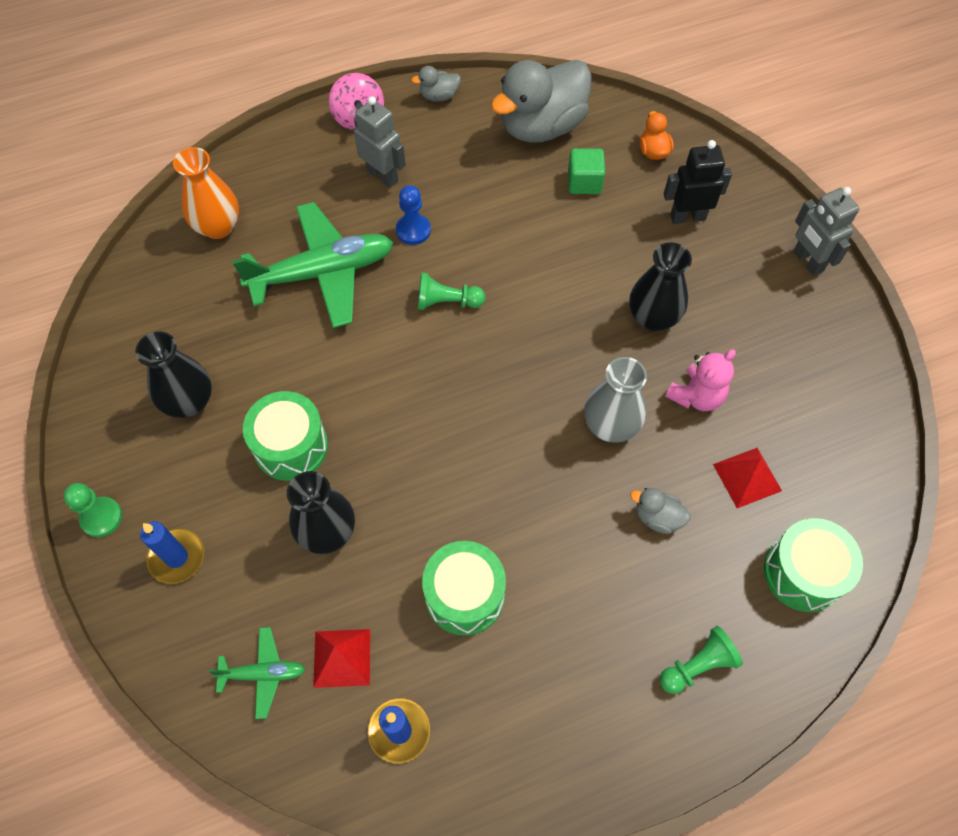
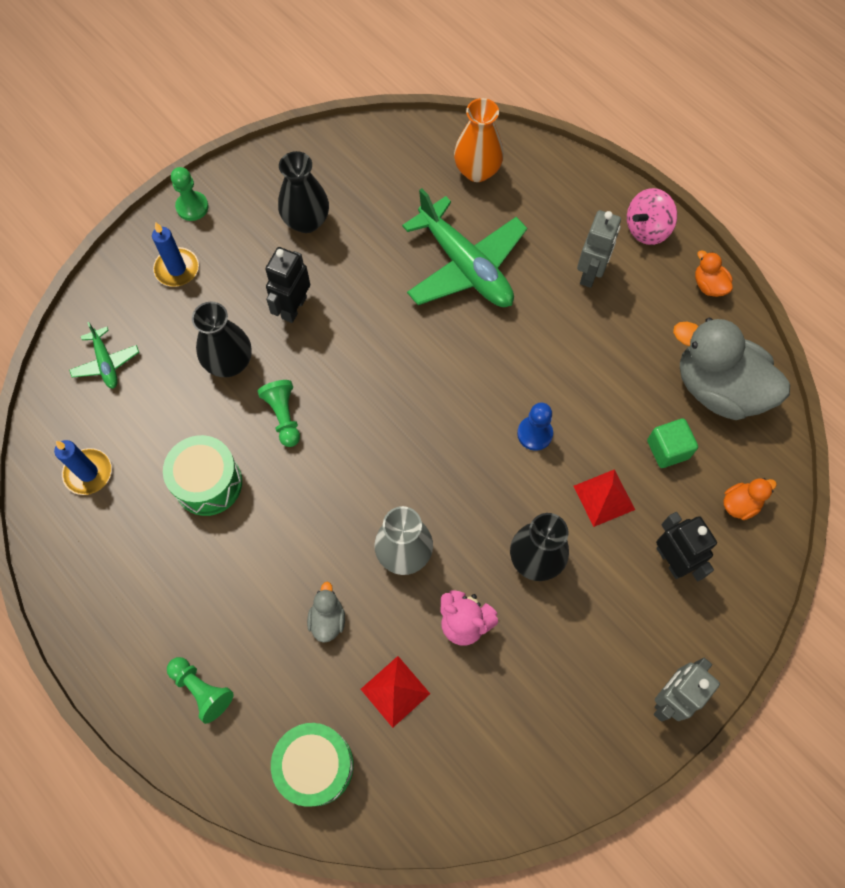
camera: 70 degrees right, 5 degrees up
(291, 446) = (293, 308): green drum -> black robot
(342, 658) = (132, 412): red pyramid -> red pyramid (604, 497)
(413, 230) = (541, 320): blue pawn -> blue pawn (534, 434)
(439, 96) = (708, 285): grey duck -> orange duck
(447, 302) = (477, 374): green pawn -> green pawn (283, 416)

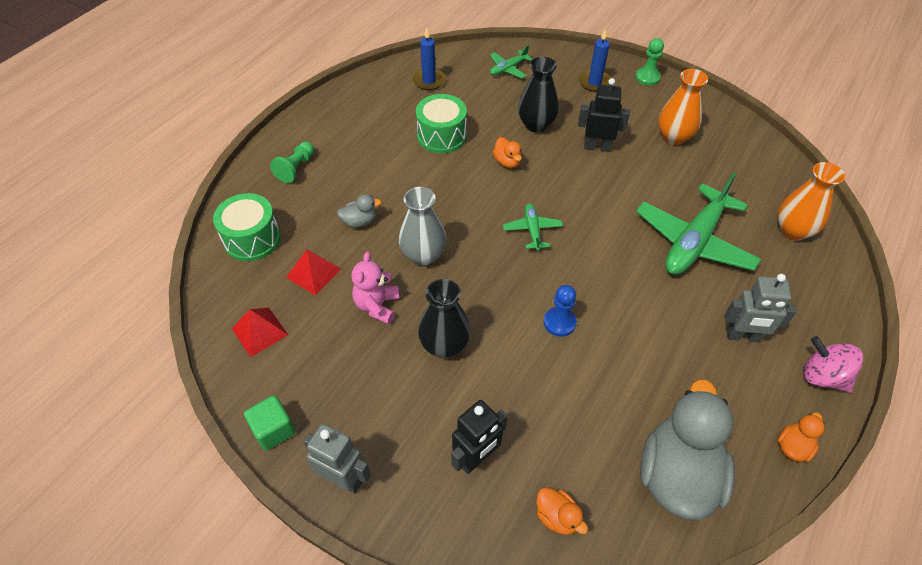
camera: 75 degrees right, 15 degrees down
(283, 416) = (507, 162): green pawn -> orange duck
(306, 221) = (674, 137): black vase -> orange vase
(402, 421) = (532, 230): none -> green plane
(604, 497) = (519, 388): red pyramid -> red pyramid (259, 331)
(667, 449) = (589, 436): green cube -> green cube (274, 430)

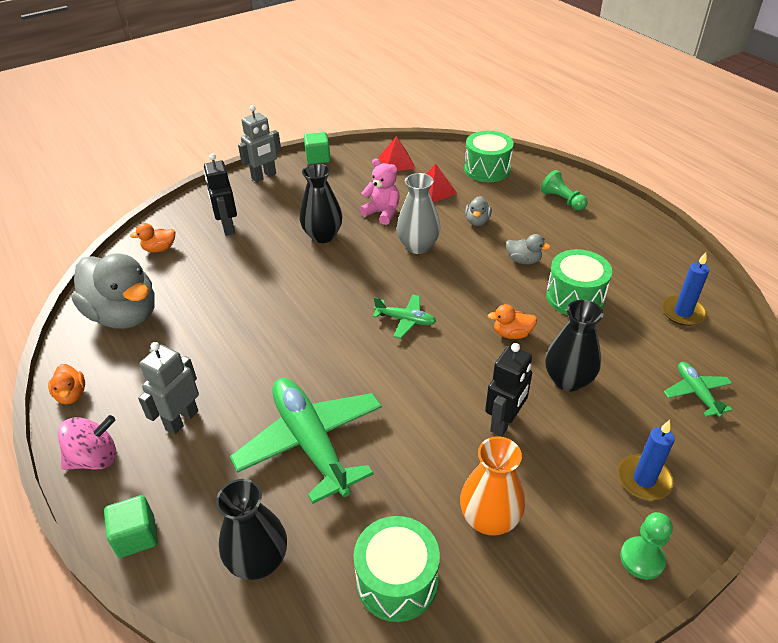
camera: 115 degrees right, 10 degrees down
(408, 175) = (523, 260): none -> grey duck
(559, 322) = (294, 301): blue pawn -> none
(744, 164) = (397, 580): none -> green drum
(793, 230) = (258, 561): orange vase -> black vase
(841, 305) = (136, 536): none -> green cube

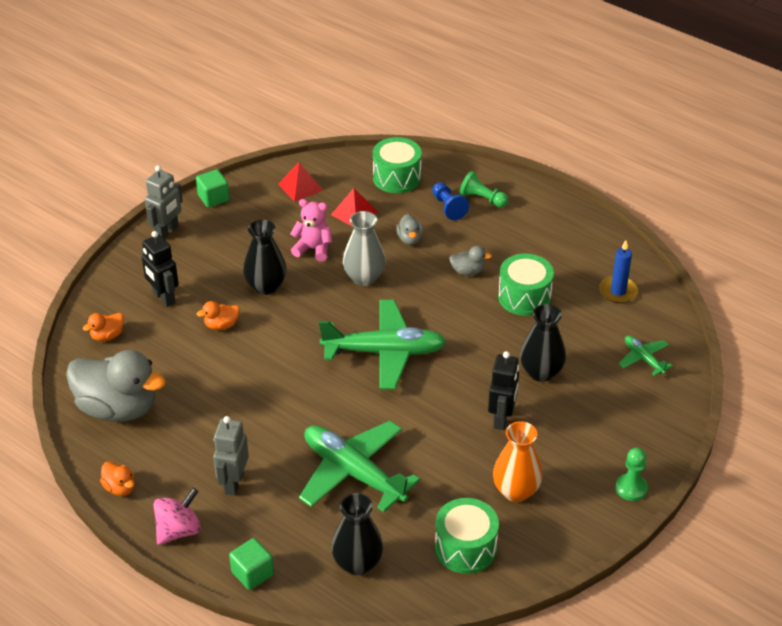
camera: 20 degrees left, 0 degrees up
(405, 320) = (385, 352): green plane -> green plane, size x2.09
(512, 334) = (482, 343): orange duck -> orange duck (221, 325)
(526, 201) = (448, 207): none -> blue pawn
(644, 479) = (619, 434): blue candle -> none

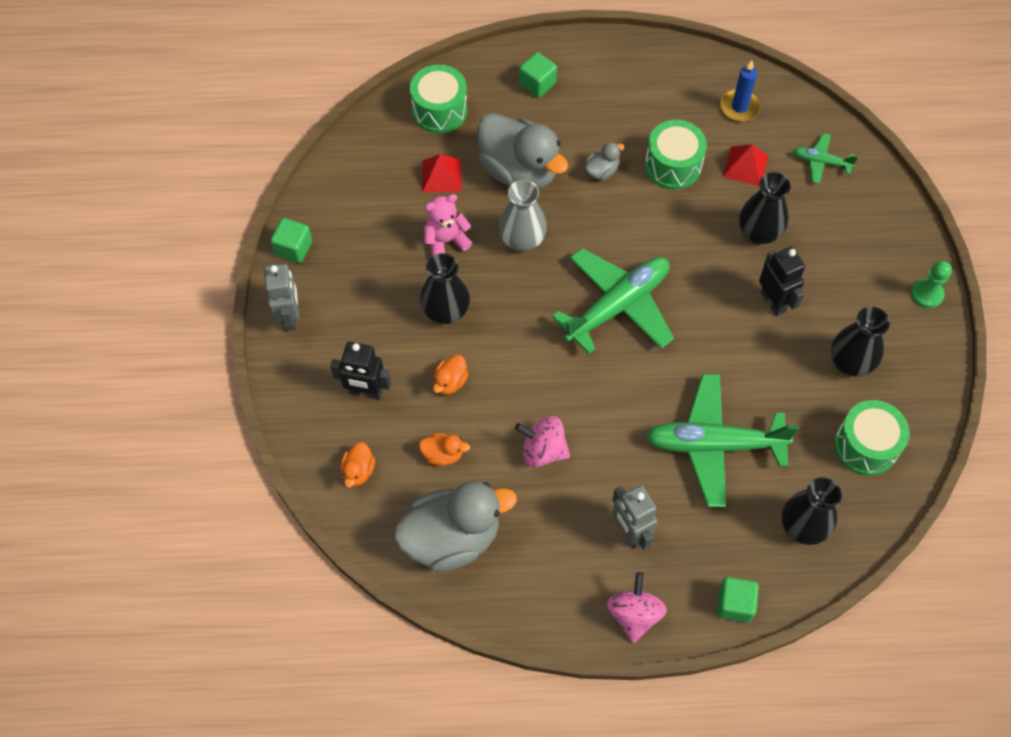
camera: 40 degrees left, 20 degrees up
(120, 488) = (541, 615): orange duck -> orange duck (443, 454)
(234, 400) = (543, 450): none -> pink spinning top
(300, 187) = (362, 180): red pyramid -> red pyramid (745, 166)
(409, 239) = (519, 171): grey duck -> grey duck, size x2.34
(448, 207) = (517, 113): blue pawn -> none
(482, 199) = (537, 84): green pawn -> green cube
(516, 491) = (850, 363): orange vase -> black vase

